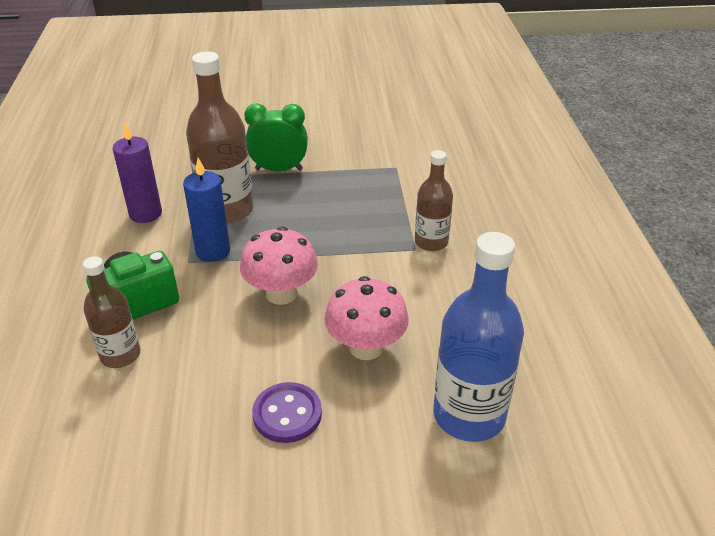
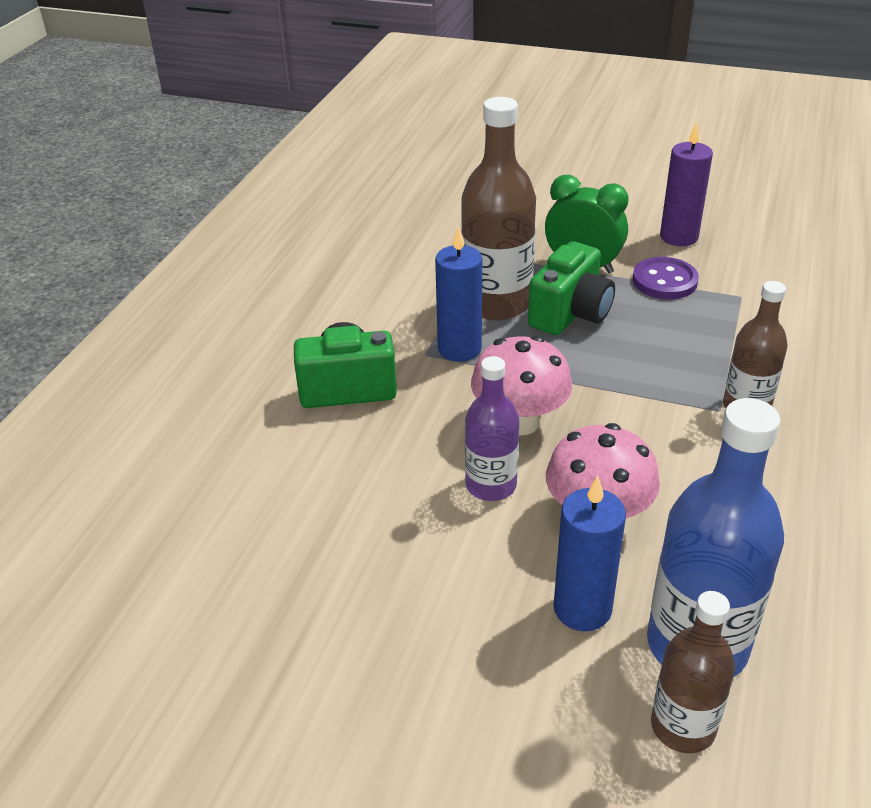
camera: 25 degrees right, 0 degrees up
(120, 355) = (306, 442): brown bottle -> brown bottle (683, 726)
(145, 214) = (400, 286): purple candle -> purple candle (679, 237)
(280, 347) = (491, 485): none -> purple bottle
(285, 206) = (570, 314): none -> green camera
(287, 414) = (464, 568): purple button -> purple button (664, 281)
(383, 416) = (582, 608): none -> blue candle

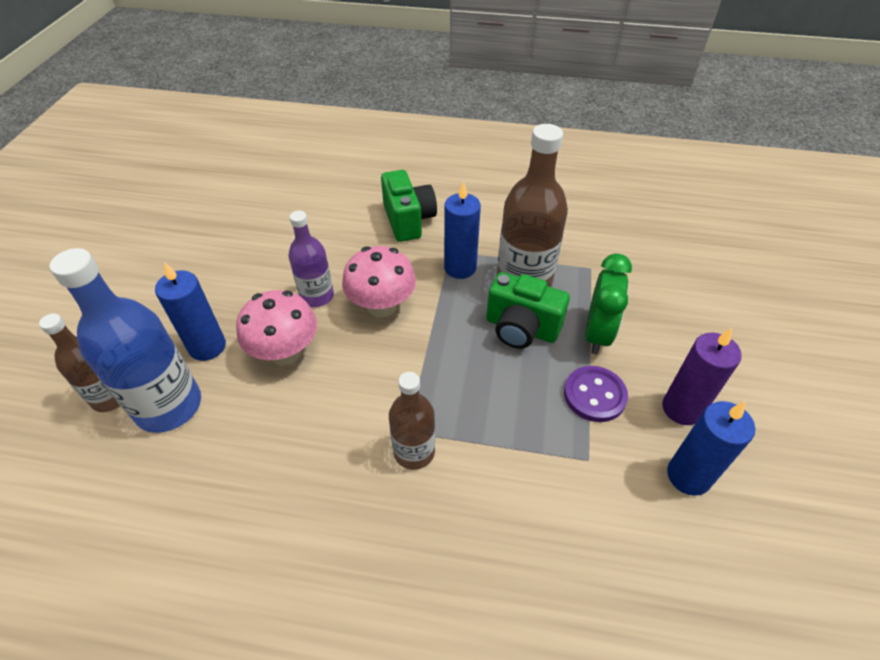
camera: 80 degrees right, 10 degrees up
(751, 248) = (688, 476): none -> blue candle

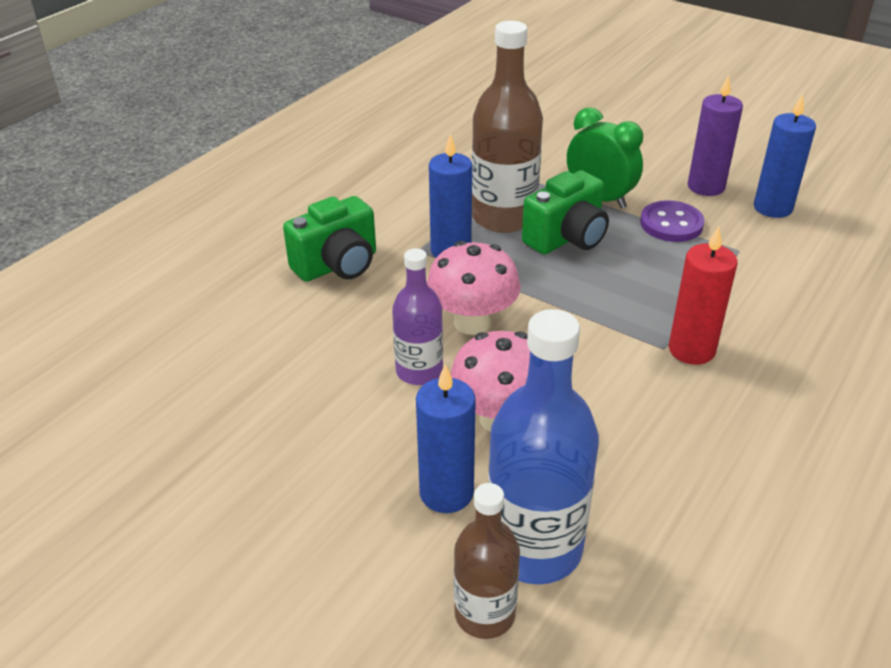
camera: 65 degrees left, 10 degrees down
(408, 220) = (337, 265): green camera -> green camera turned 135 degrees clockwise
(414, 452) = (691, 350): brown bottle -> red candle

